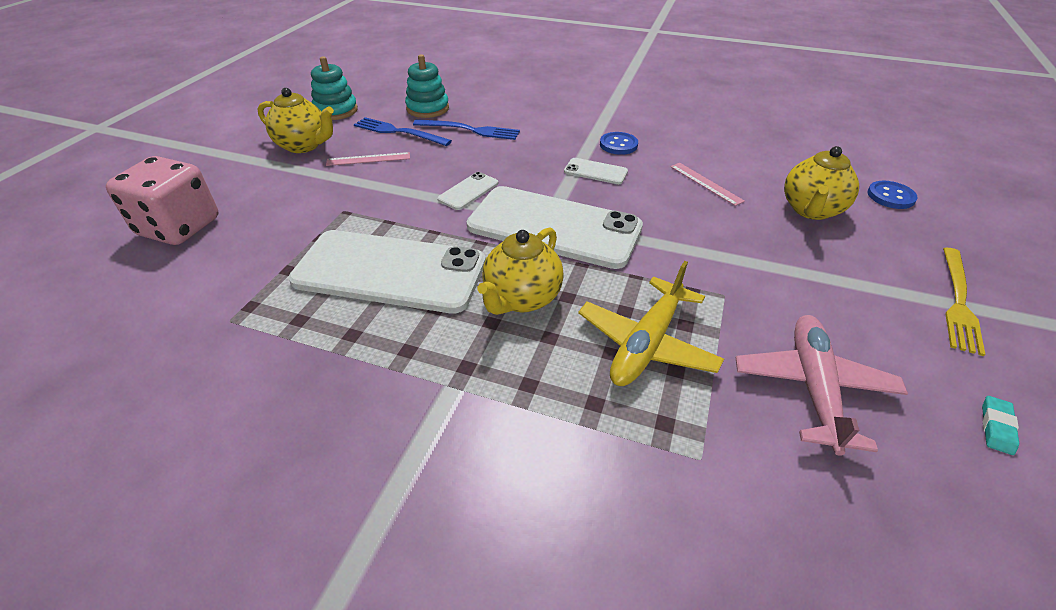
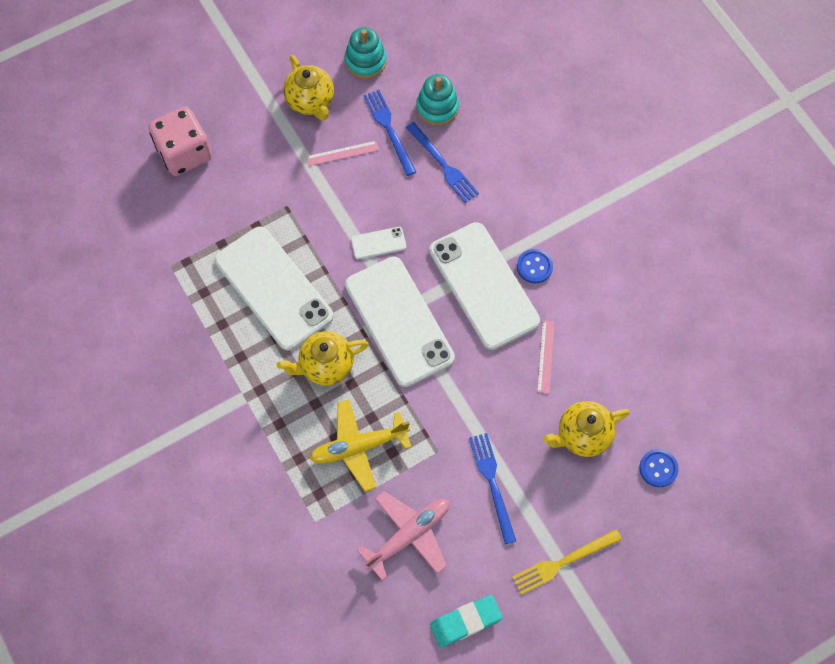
camera: 40 degrees right, 25 degrees up
(368, 159) = (342, 153): pink ruler -> pink ruler turned 45 degrees counterclockwise
(595, 171) = (483, 285): white phone -> white phone, size x2.41
(807, 286) = (492, 483): none -> blue fork
(996, 427) = (465, 621): turquoise eraser -> turquoise eraser, size x1.88

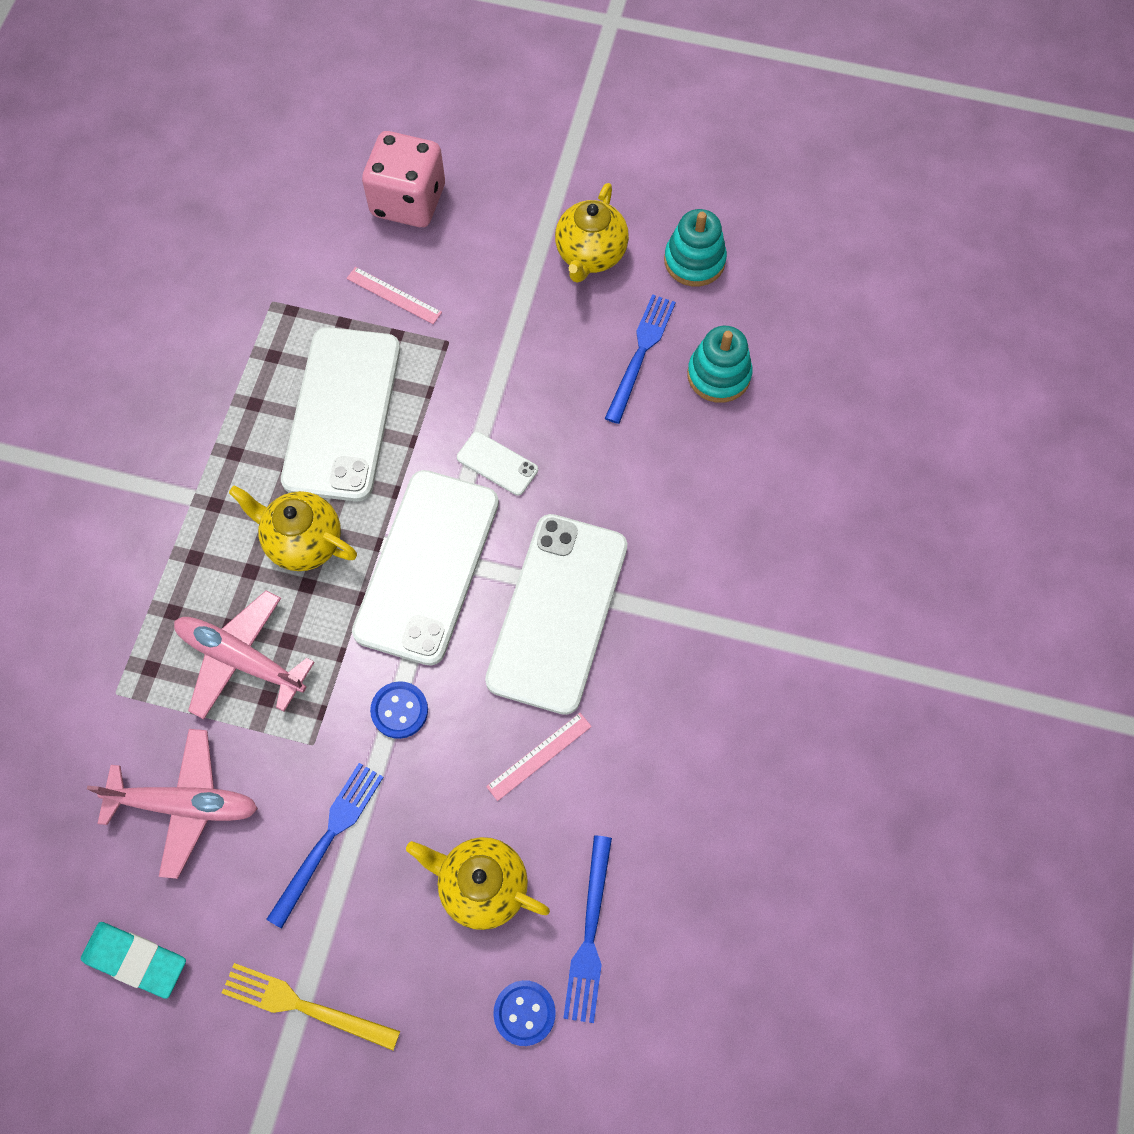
camera: 45 degrees right, 0 degrees up
(342, 153) = (564, 336): pink ruler -> pink ruler (394, 295)
(358, 447) = (241, 659): yellow plane -> pink plane
(443, 165) = (657, 442): blue fork -> blue fork (589, 935)
(534, 266) = (636, 644): blue button -> blue button (399, 710)

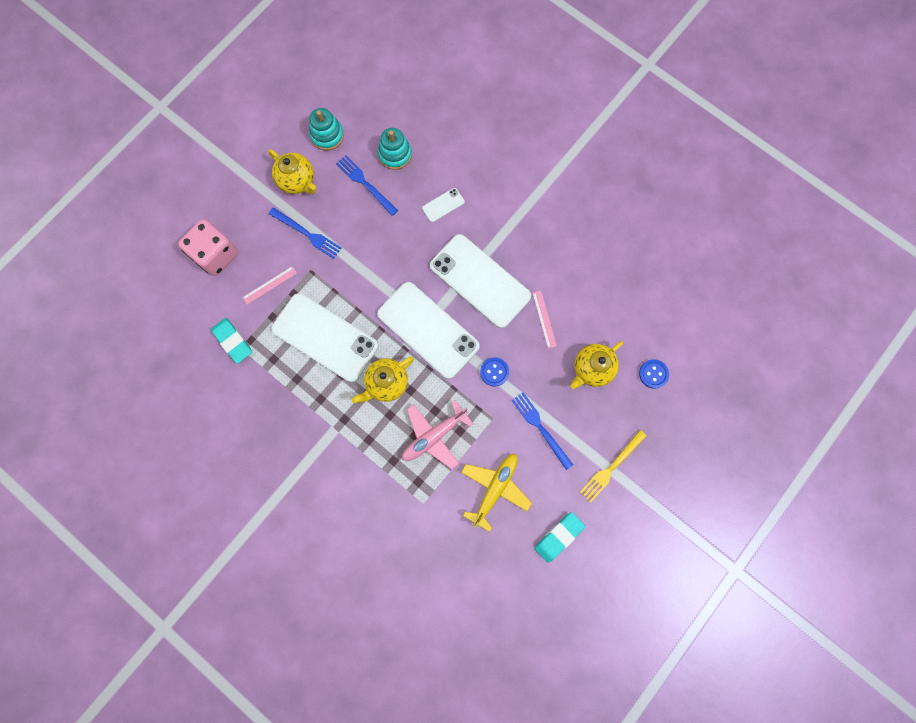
camera: 65 degrees left, 10 degrees up
(185, 804) = (495, 488): pink plane -> yellow plane
(277, 287) = (233, 341): none -> turquoise eraser
(497, 464) = (390, 275): white phone -> white phone (443, 205)
(589, 935) = (632, 332): blue fork -> blue fork (307, 234)

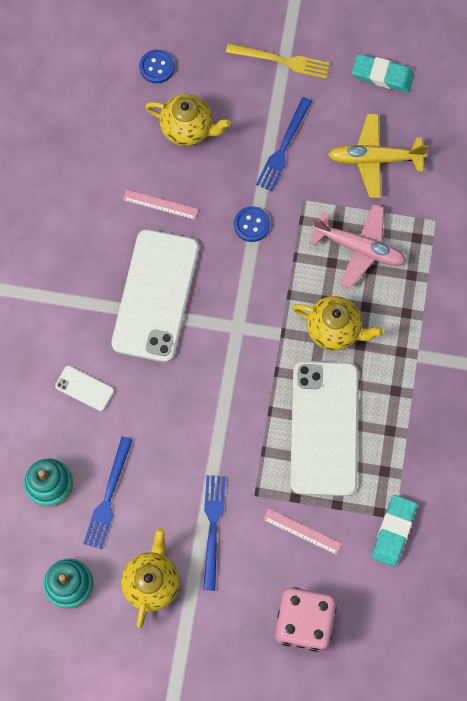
camera: 120 degrees left, 5 degrees down
(428, 330) = (247, 320): white phone -> none
(544, 319) = (160, 204): pink ruler -> pink ruler turned 60 degrees clockwise

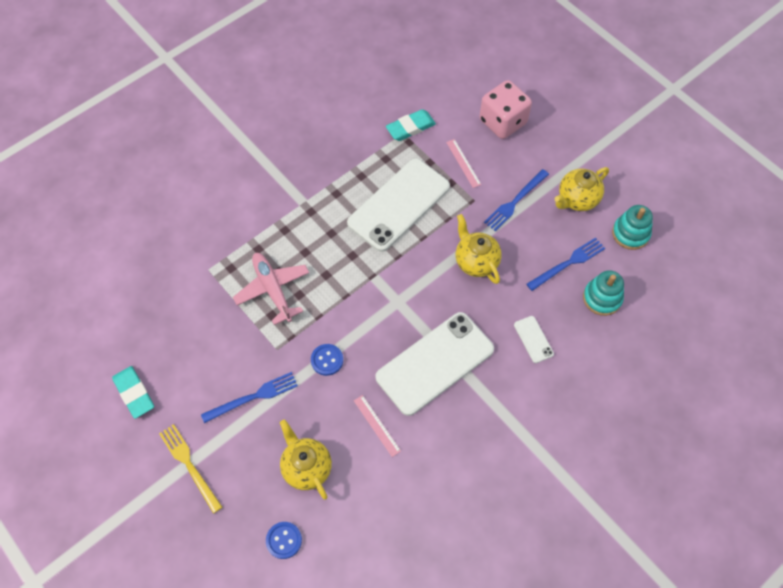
camera: 140 degrees left, 10 degrees down
(334, 330) = (338, 253): yellow teapot -> yellow teapot (476, 262)
(374, 159) = (202, 339): yellow plane -> none

